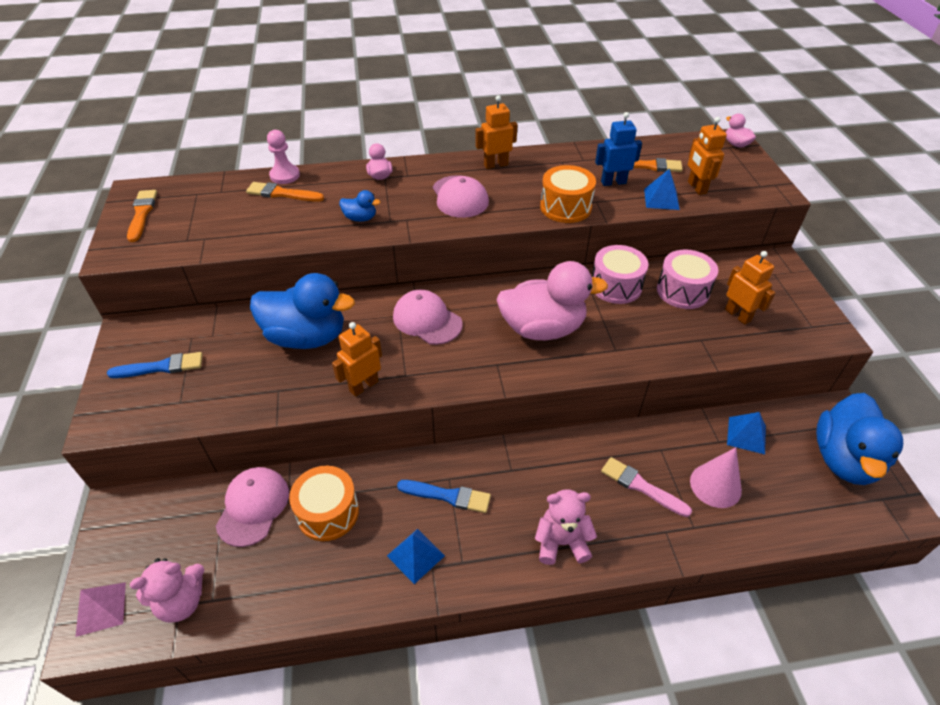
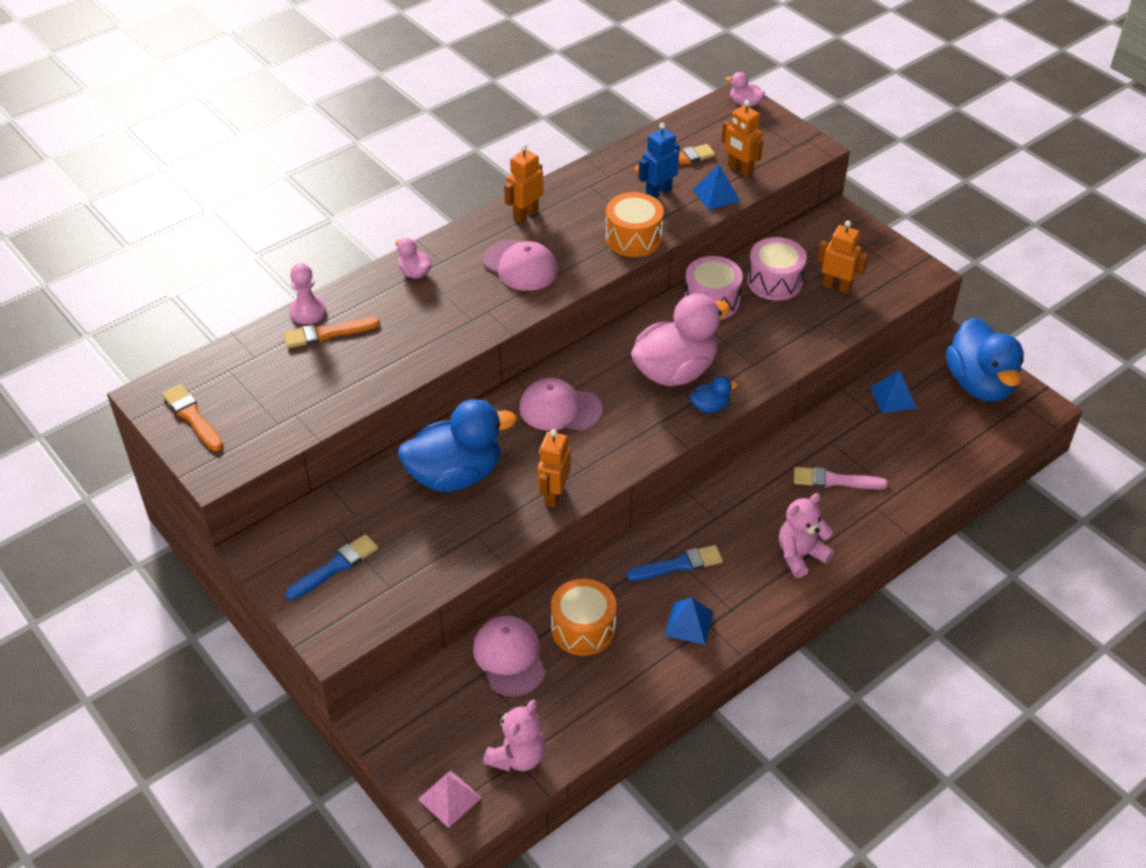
camera: 30 degrees left, 0 degrees up
(360, 218) = (440, 328): blue duck -> blue duck (710, 407)
(715, 485) = (892, 452): pink cone -> none

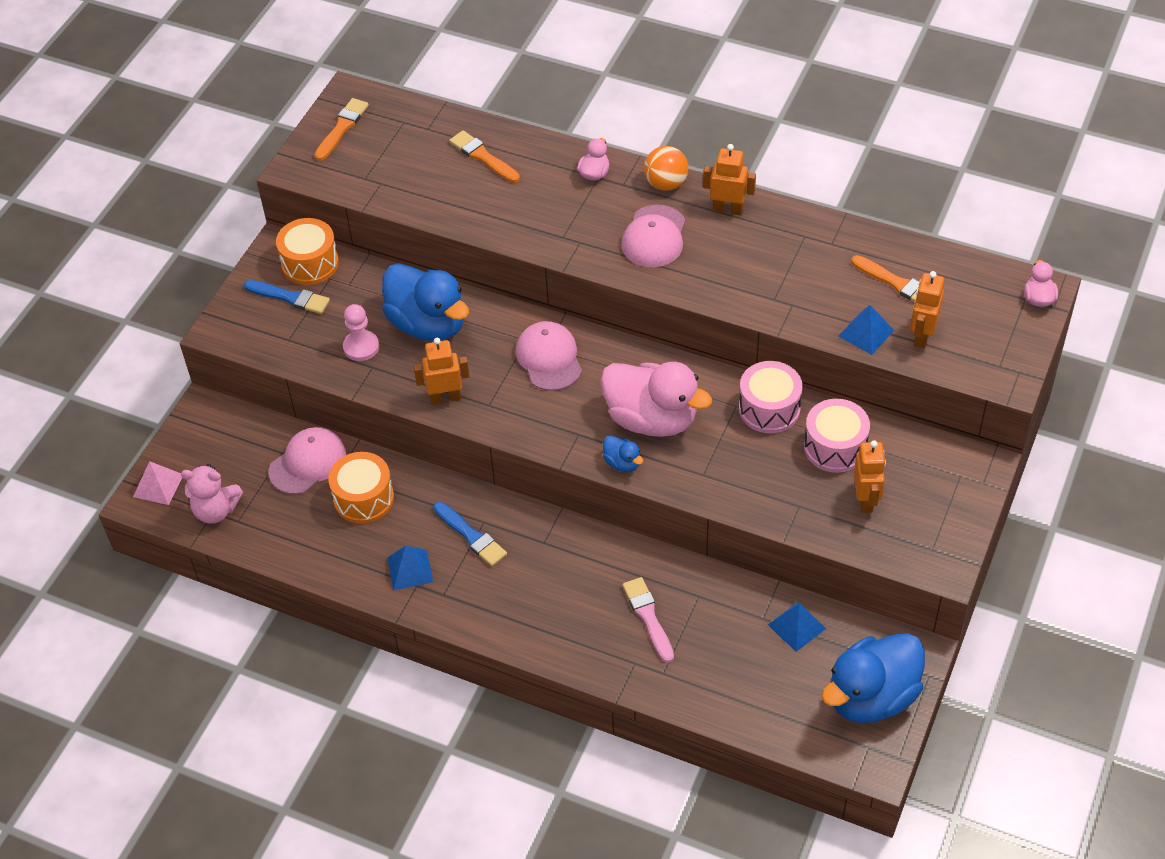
camera: 65 degrees right, 5 degrees up
(308, 311) = (500, 133): pink pawn -> pink pawn (361, 347)
(465, 236) = (666, 184): none -> orange ball
(633, 238) = (752, 298): orange drum -> orange drum (310, 263)
(658, 192) = (835, 288): blue robot -> none
(800, 555) = (536, 623): pink teddy bear -> none

